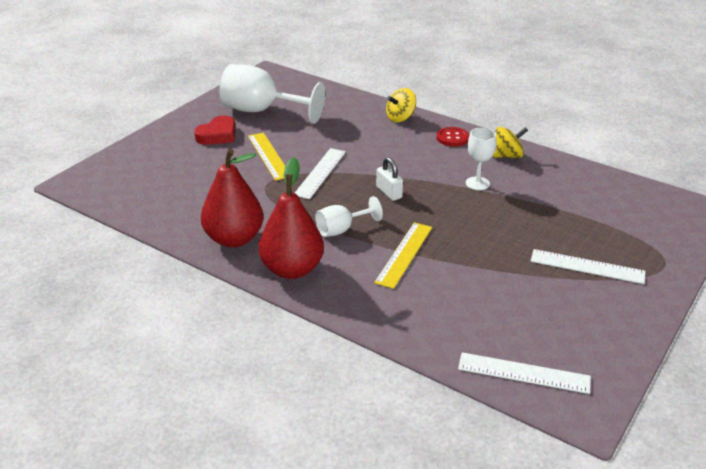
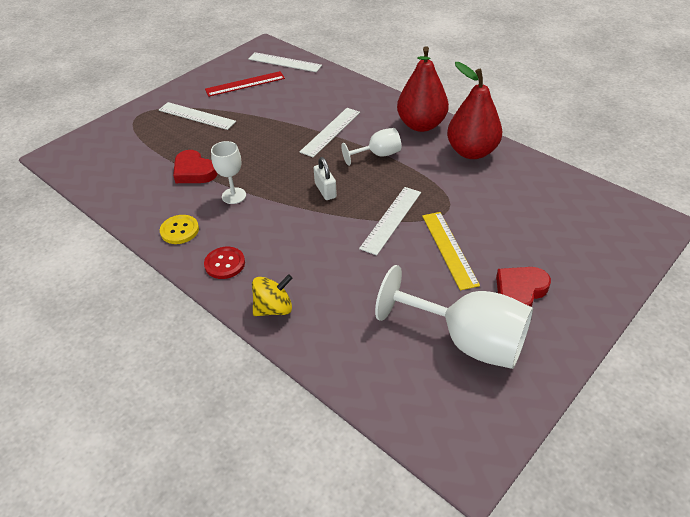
camera: 170 degrees left, 10 degrees up
(404, 254) = (331, 132): yellow ruler -> white ruler
(507, 156) = (179, 230): yellow spinning top -> yellow button
(534, 202) = (194, 171): none -> red heart
(559, 323) = (245, 84): none -> red ruler

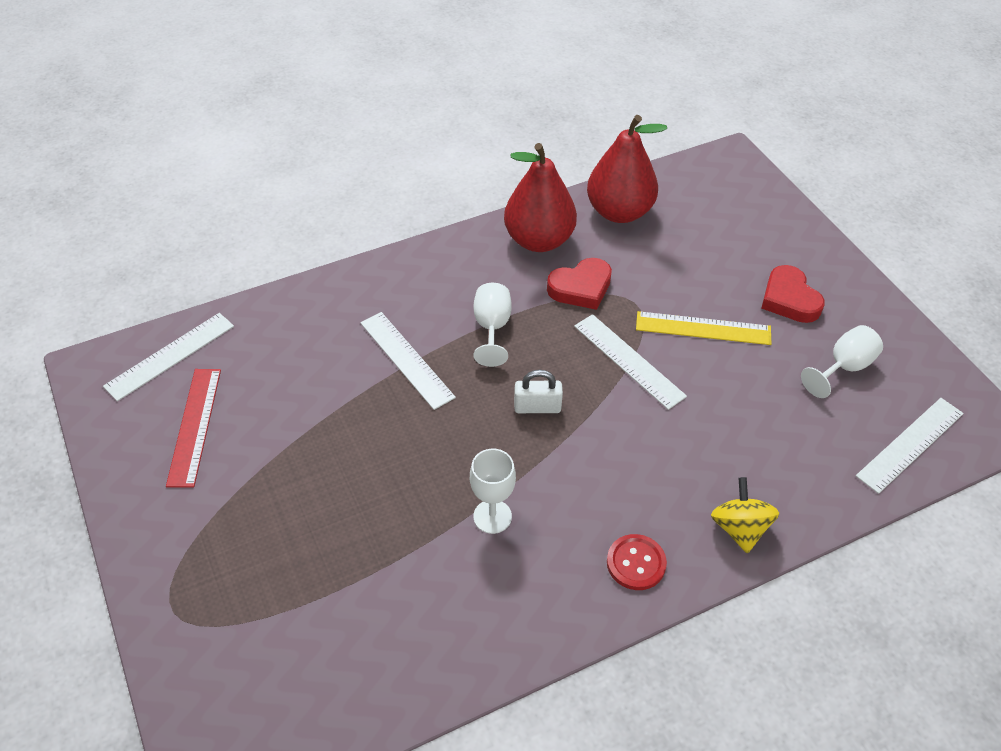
camera: 70 degrees left, 5 degrees up
(179, 230) = (538, 605): yellow button -> none
(194, 171) = (402, 555): red heart -> red heart (581, 288)
(196, 116) = (243, 518): white ruler -> white ruler (910, 444)
(421, 125) = (453, 263): red pear -> red pear (619, 212)
(467, 340) = (843, 367): white goblet -> white goblet, size x0.52

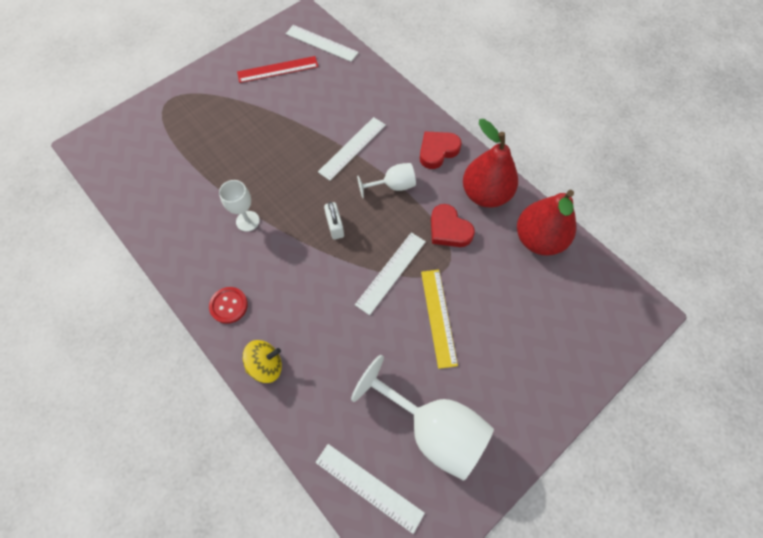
camera: 75 degrees right, 15 degrees up
(789, 299) = (493, 378): red heart -> red heart (437, 151)
(843, 367) = (433, 428): white goblet -> white goblet, size x1.91

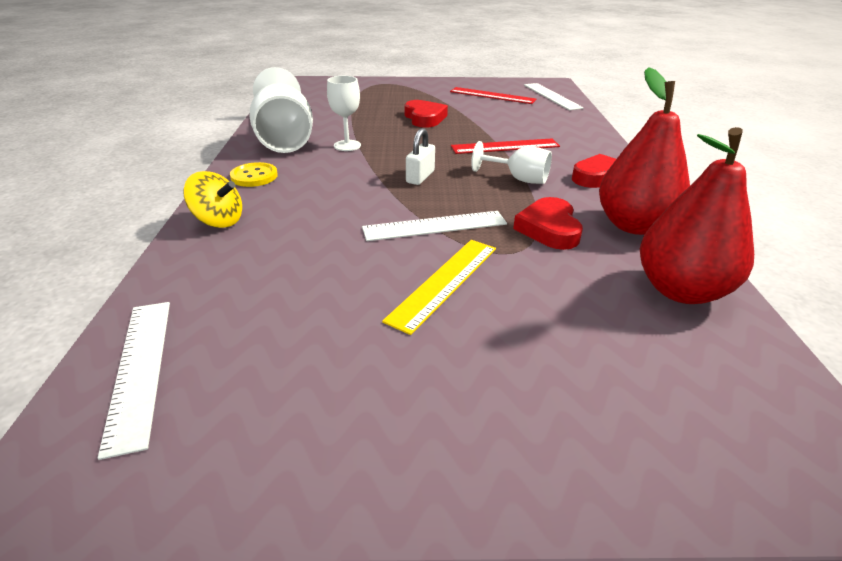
camera: 40 degrees right, 30 degrees down
(229, 305) = (254, 176): red button -> yellow button
(262, 142) = (424, 118): none -> red heart
(352, 148) = (505, 146): white ruler -> red ruler
(433, 428) = (294, 370): white goblet -> white goblet (284, 139)

